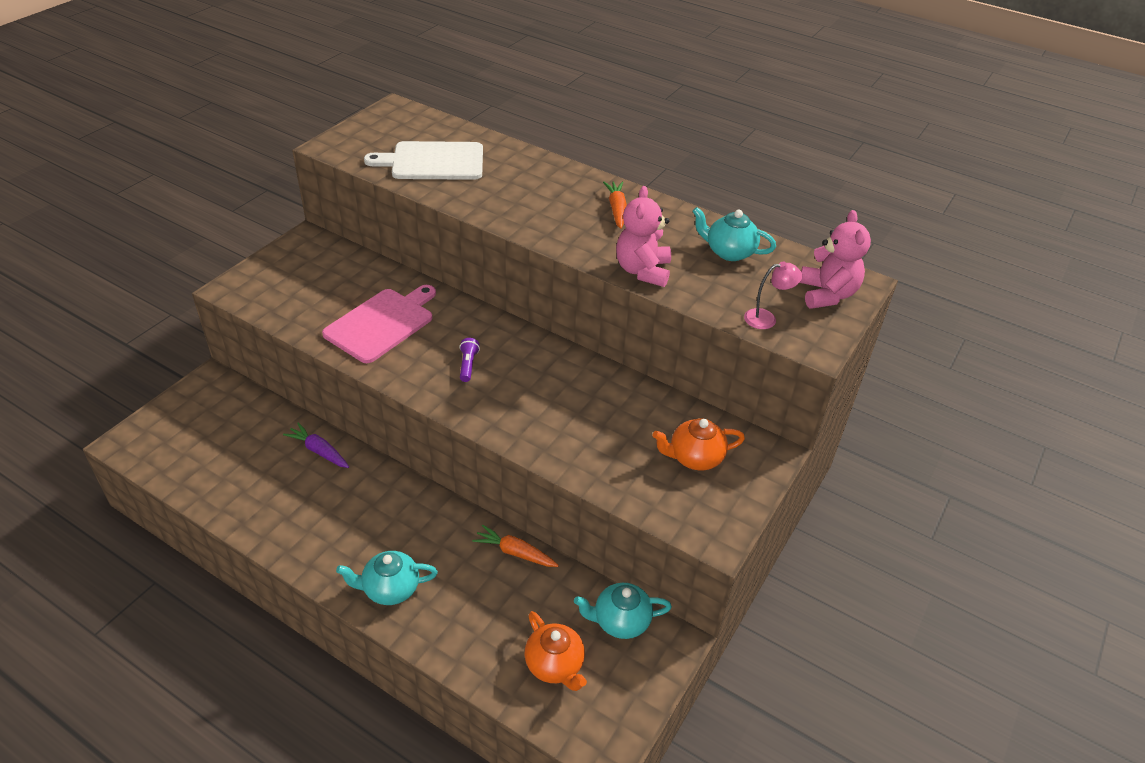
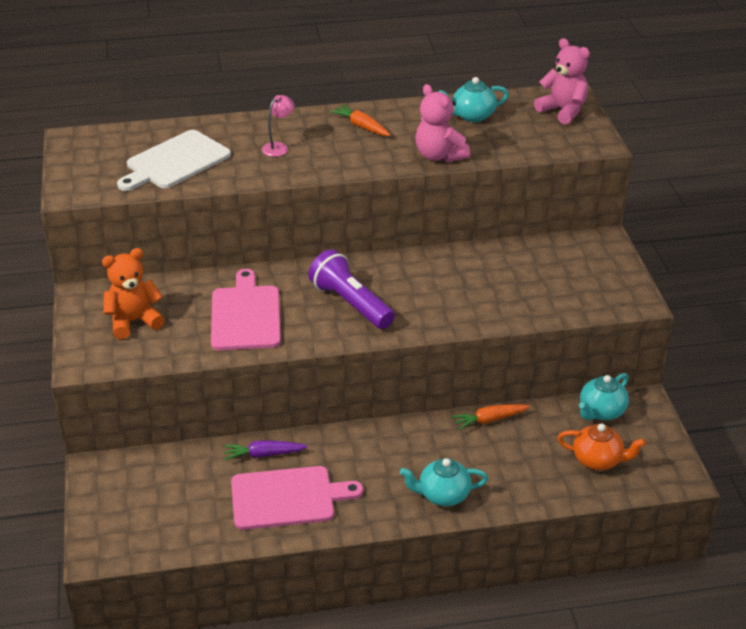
camera: 40 degrees left, 5 degrees down
(286, 498) = (287, 498): none -> pink cutting board
(306, 279) = (134, 321): none -> orange teddy bear
(390, 589) = (443, 495): turquoise teapot -> turquoise teapot turned 45 degrees clockwise
(468, 365) = (350, 303): purple flashlight -> purple flashlight, size x2.25
(694, 458) = (568, 269): orange teapot -> none
(766, 318) = (551, 143): pink lamp -> pink lamp (278, 147)

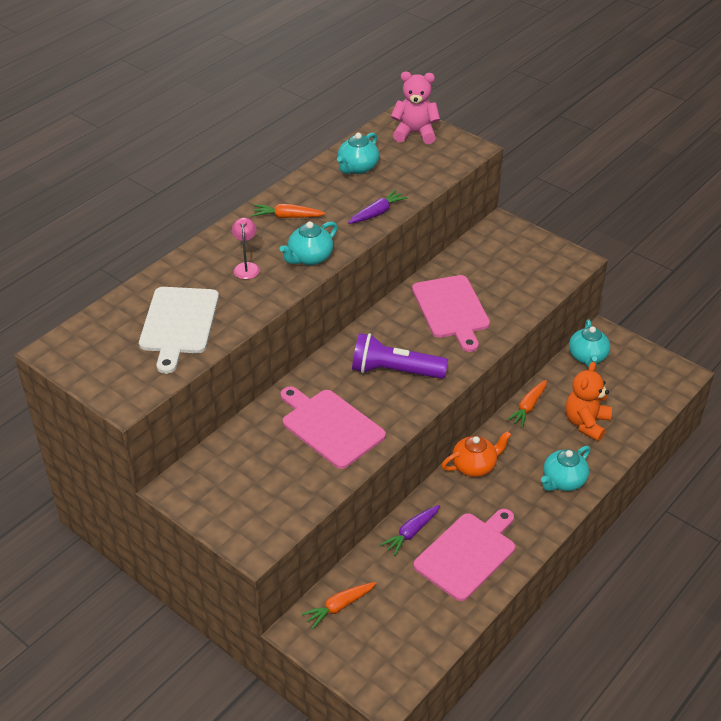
camera: 40 degrees left, 5 degrees up
(134, 321) = (249, 485): orange teddy bear -> orange teddy bear (586, 423)
(142, 471) = (339, 607): none -> orange carrot
(336, 163) = (309, 258): none -> turquoise teapot
(439, 156) = (377, 213): pink teddy bear -> purple carrot
(463, 283) = (451, 309): none -> pink cutting board
(598, 460) = (624, 393): orange teapot -> orange teapot (474, 466)

